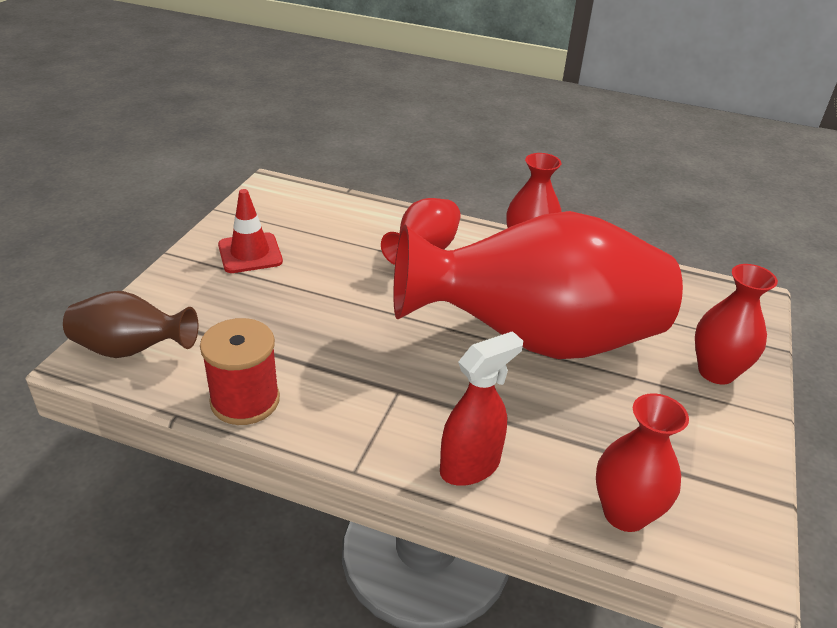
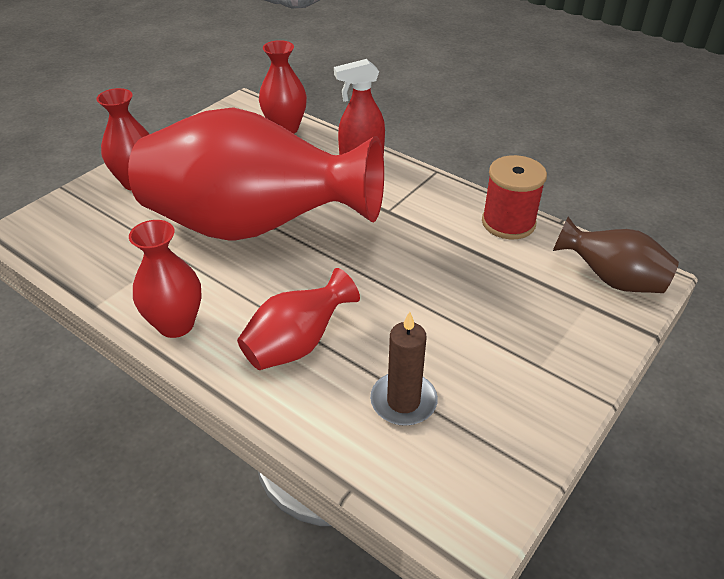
camera: 160 degrees left, 5 degrees up
(250, 253) = (505, 380): red traffic cone -> none
(327, 231) = (403, 401): none -> brown candle

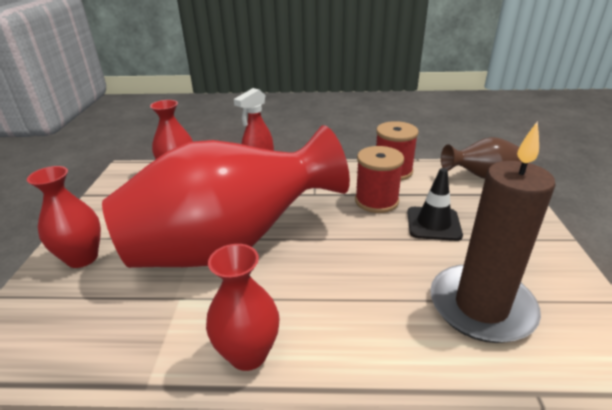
camera: 35 degrees left, 10 degrees down
(297, 344) = (364, 311): red vase -> none
(403, 401) = (481, 306): brown candle -> brown candle, size x1.75
(442, 249) = (376, 201): none -> red spool
(470, 303) = (433, 224): none -> black traffic cone

